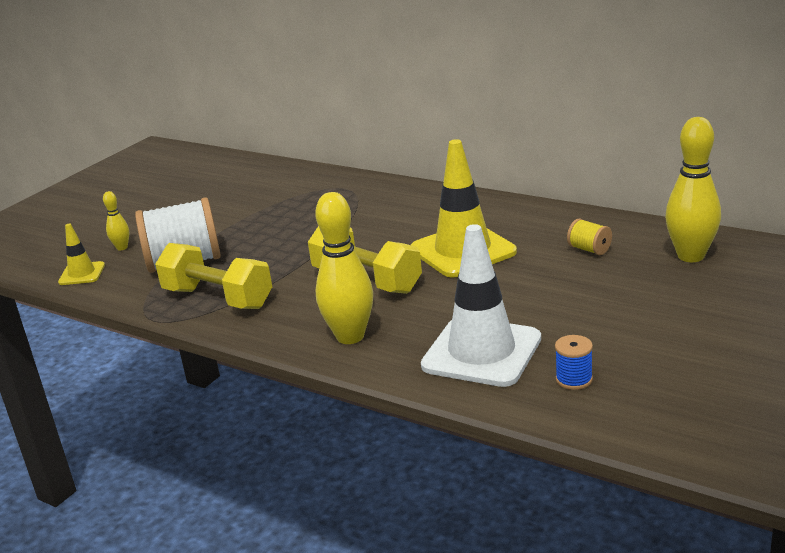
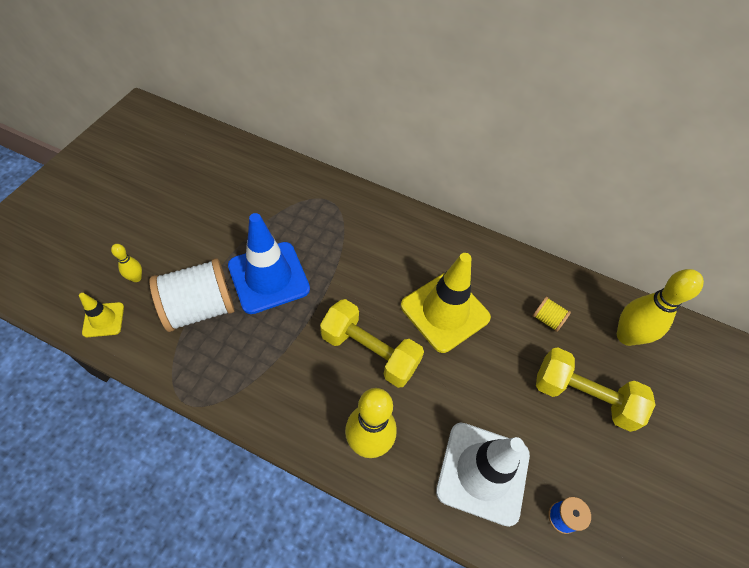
camera: 15 degrees left, 30 degrees up
(218, 298) = (240, 371): yellow dumbbell -> yellow dumbbell (583, 396)
(264, 240) = (268, 277): none -> blue traffic cone

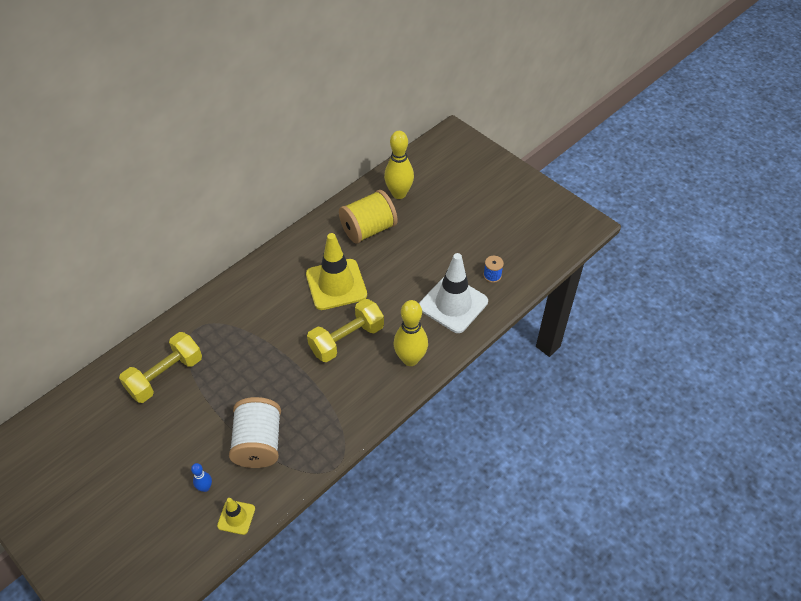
camera: 65 degrees left, 5 degrees down
(136, 278) = (205, 487): yellow bowling pin -> blue bowling pin
(268, 277) = (252, 389): blue traffic cone -> none
(547, 319) = (368, 229): yellow spool -> yellow spool, size x2.23
(583, 396) = (428, 234): yellow dumbbell -> yellow dumbbell (165, 376)

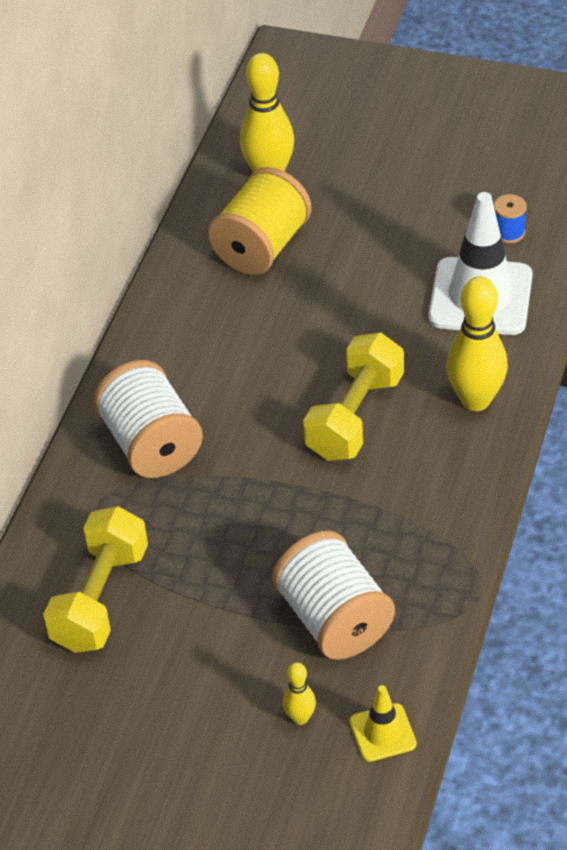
camera: 25 degrees left, 5 degrees down
(205, 487) = (300, 718): blue bowling pin -> yellow bowling pin
(245, 308) = (151, 444): none -> white spool
(336, 284) = (274, 347): yellow traffic cone -> none

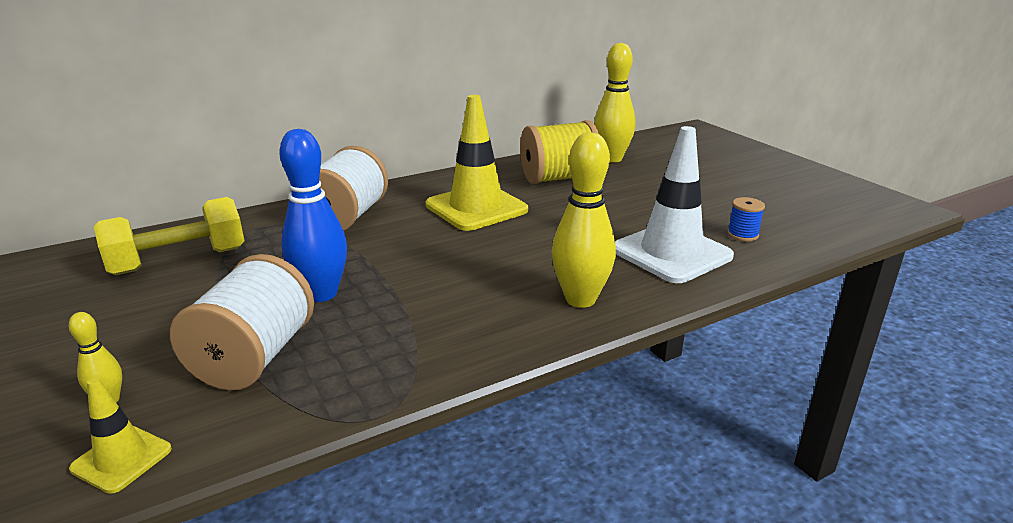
camera: 40 degrees right, 20 degrees down
(248, 347) = (476, 208): none -> yellow traffic cone
(283, 537) = (321, 294): none -> blue bowling pin
(355, 416) = (480, 264): yellow dumbbell -> none

